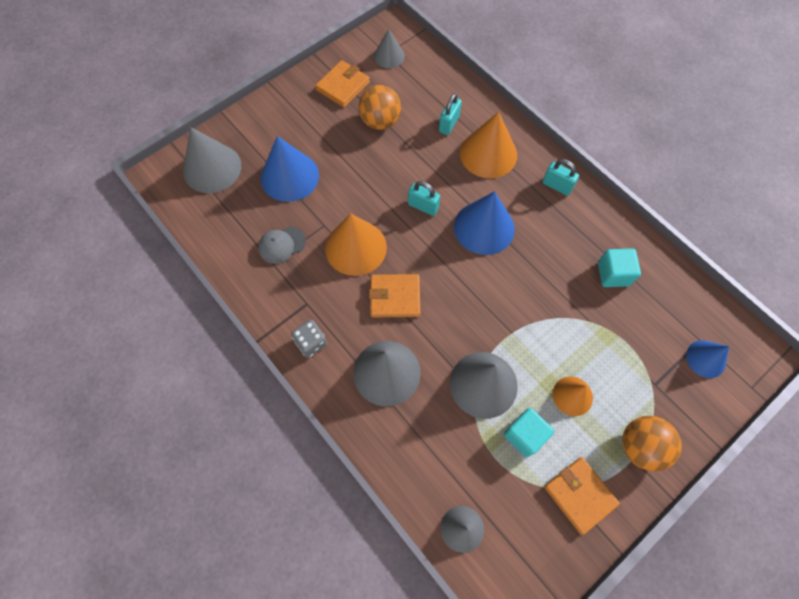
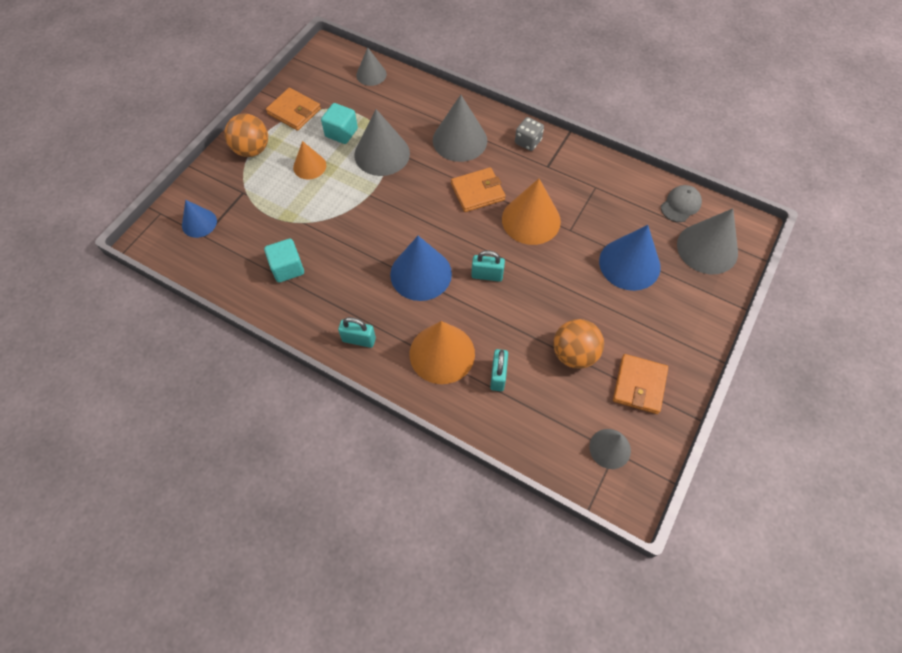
camera: 160 degrees right, 5 degrees down
(282, 245) = (596, 202): grey cap -> grey cap (680, 205)

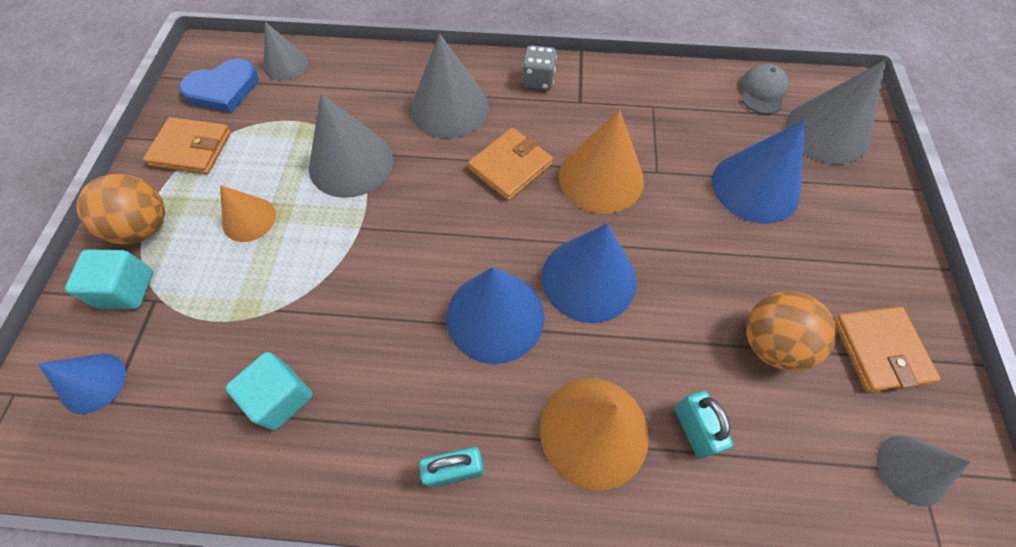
camera: 25 degrees left, 0 degrees up
(327, 79) = (223, 89): none -> blue heart
(341, 133) = (277, 154): turquoise cube -> turquoise cube (127, 289)
(487, 275) = (589, 278): turquoise padlock -> blue cone

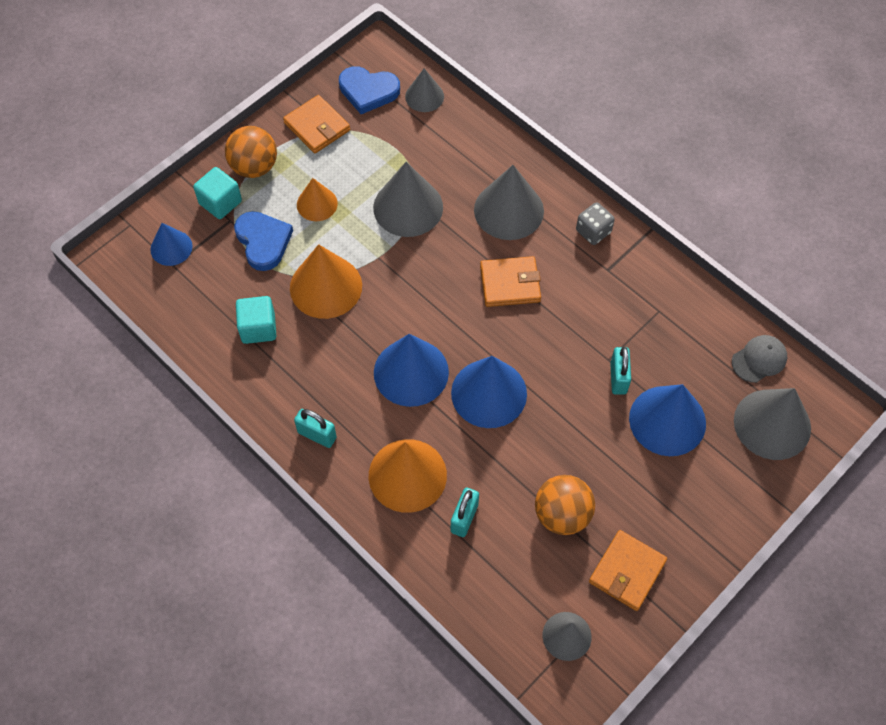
camera: 40 degrees right, 0 degrees up
(214, 297) = (263, 241): none -> blue heart
(601, 178) = (564, 335): orange cone -> orange cone (326, 287)
(681, 181) = (618, 378): none -> turquoise padlock

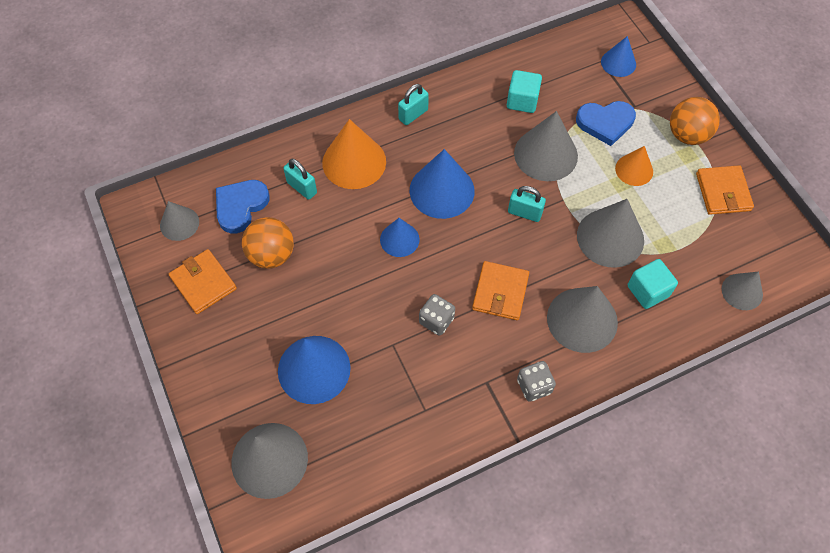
camera: 110 degrees right, 0 degrees up
(220, 202) = (655, 103): turquoise cube -> turquoise cube (648, 291)
(317, 127) = (723, 192): orange wallet -> orange wallet turned 75 degrees counterclockwise
(326, 287) = (545, 154): orange cone -> grey cone
(368, 91) = (758, 245): blue heart -> blue heart (240, 206)
(489, 393) = (399, 239): blue cone -> blue cone, size x0.59
(565, 329) = (436, 320): none -> grey dice
(618, 378) = (371, 345): turquoise padlock -> turquoise padlock (524, 213)
(759, 359) = (337, 480): grey cap -> none

